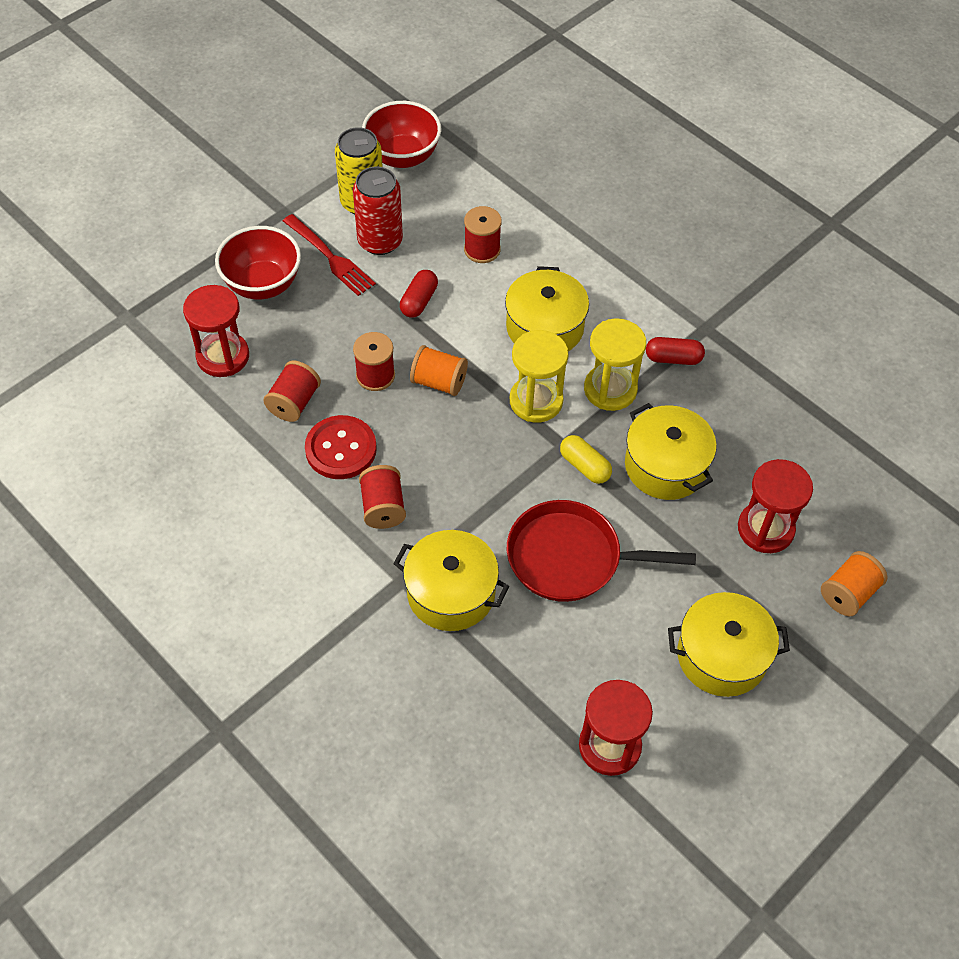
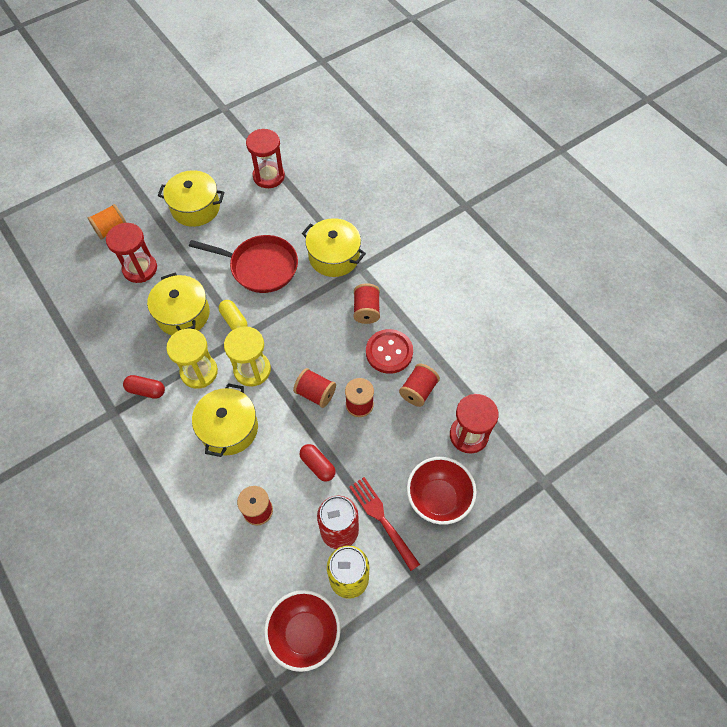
camera: 170 degrees left, 5 degrees up
(419, 301) = (317, 465): red capsule -> red capsule turned 75 degrees counterclockwise
(439, 382) = (315, 393): orange spool -> red spool

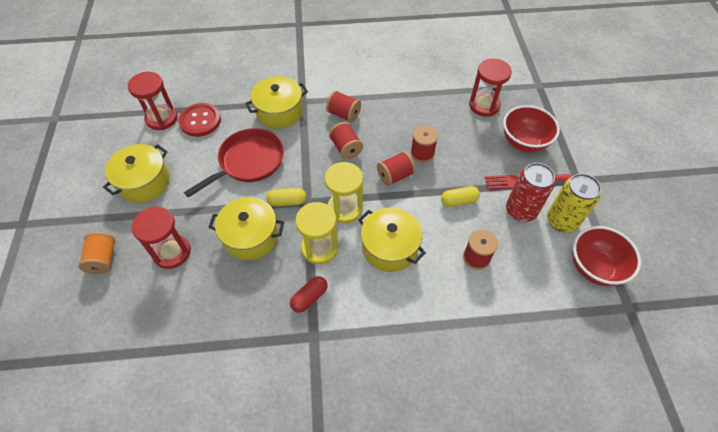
camera: 60 degrees left, 5 degrees down
(317, 465) = (458, 201): red capsule -> yellow capsule
(389, 352) = (389, 117): red button -> red button (200, 121)
(418, 391) = (432, 116): red spool -> red spool (346, 148)

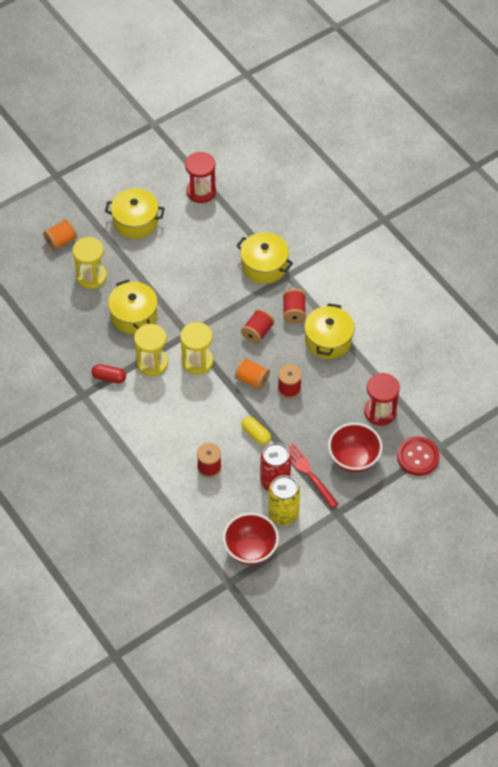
camera: 60 degrees right, 0 degrees up
(172, 252) = (91, 276): red hourglass -> yellow hourglass
(200, 121) = (216, 218): red button -> red button (418, 457)
(248, 162) = (198, 275): red pan -> none
(287, 201) = (179, 321): yellow capsule -> none
(389, 247) = (181, 407): yellow pot -> yellow pot (328, 340)
(395, 176) = (252, 380): red spool -> orange spool

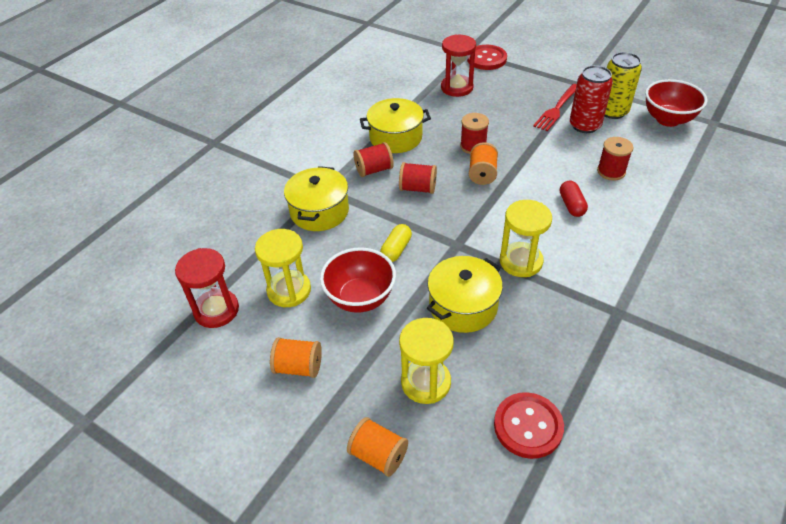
camera: 110 degrees left, 10 degrees down
(38, 311) = (528, 426): none -> red button
(109, 377) = (572, 295): red capsule -> red capsule (571, 205)
(135, 221) = (298, 367): yellow pot -> orange spool
(197, 361) = (489, 223): yellow hourglass -> yellow hourglass (289, 290)
(256, 434) = (545, 152): yellow capsule -> yellow capsule (396, 249)
(353, 459) = (518, 89): red bowl -> red bowl (360, 298)

